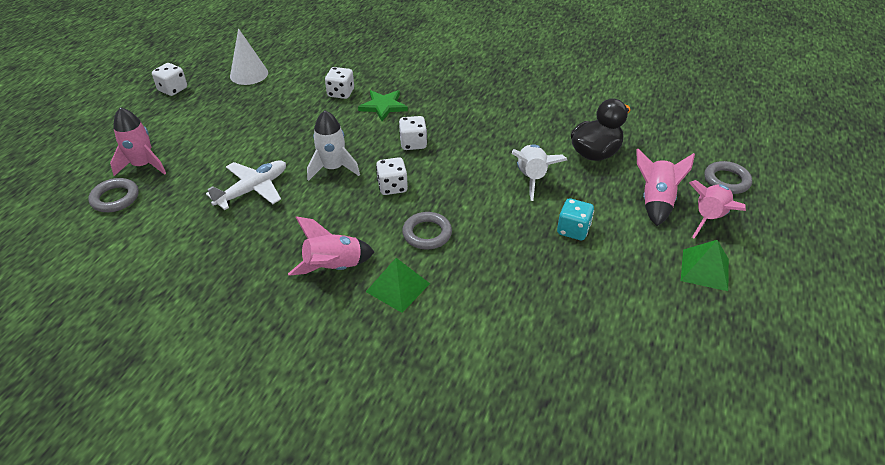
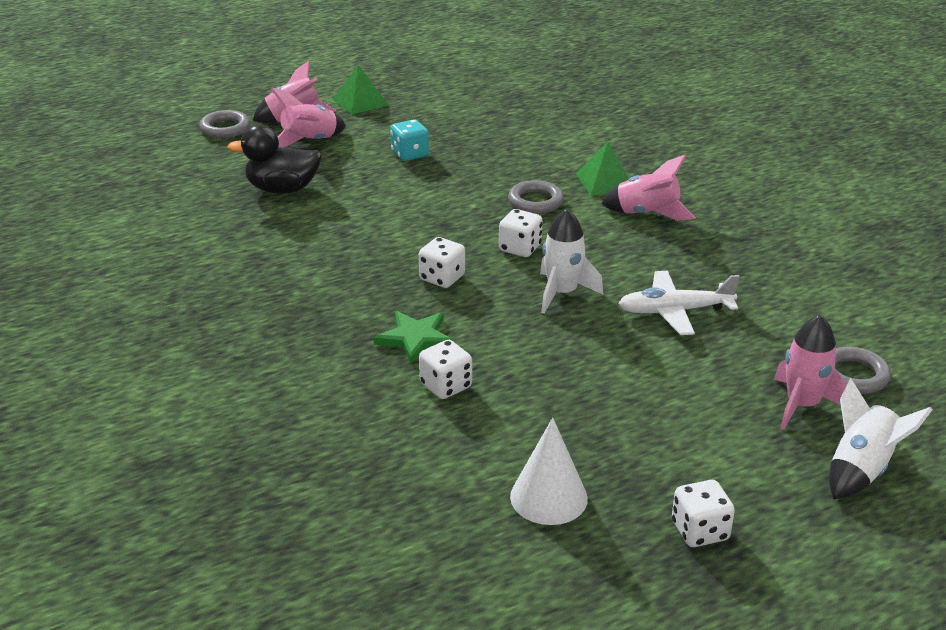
camera: 140 degrees left, 10 degrees down
(532, 178) = (376, 198): white rocket -> white rocket (861, 469)

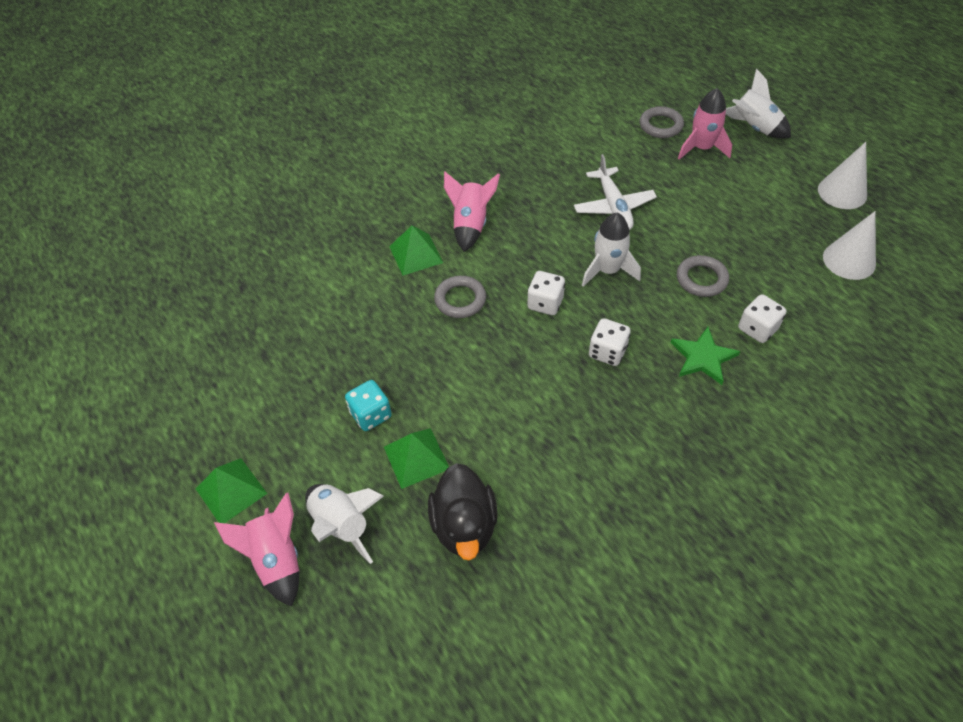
camera: 95 degrees left, 20 degrees up
(225, 128) = (306, 641): grey ring -> grey ring (701, 279)
(310, 141) = (342, 524): pink rocket -> white rocket
(357, 172) = (416, 457): none -> green pyramid
(700, 531) = (842, 192): white dice -> white cone

